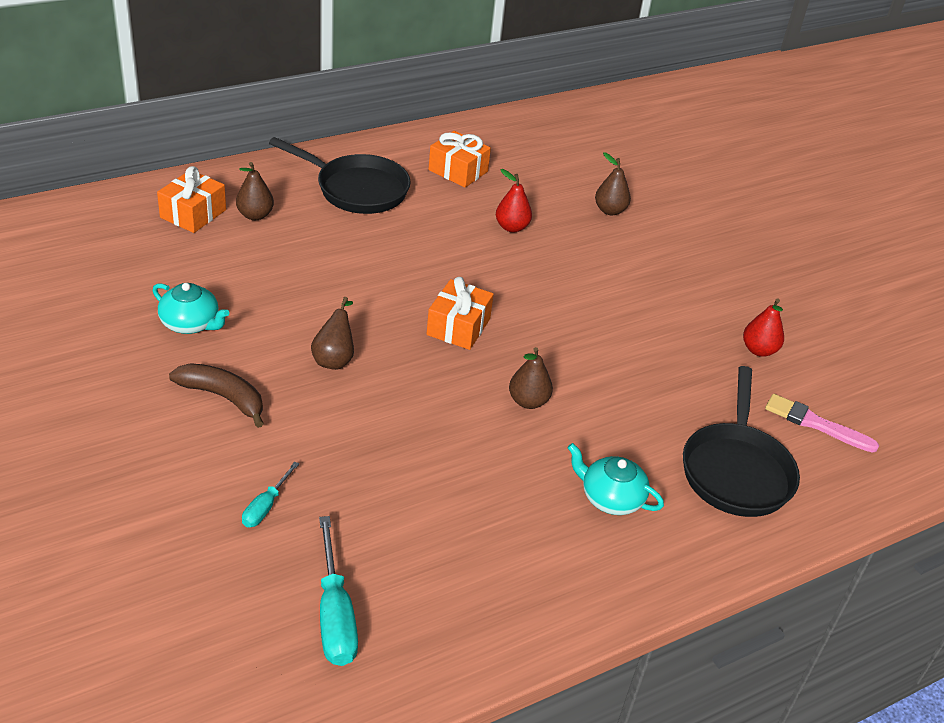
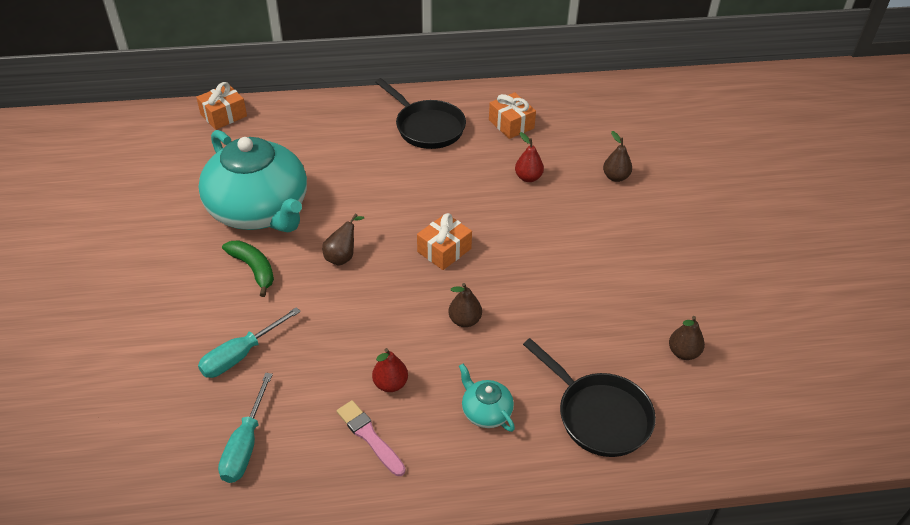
camera: 25 degrees right, 5 degrees up
(191, 323) = (260, 210): turquoise teapot -> turquoise teapot, size x2.47
(193, 214) = (302, 127): orange gift -> orange gift (223, 115)
(223, 397) = (253, 269): brown banana -> green banana
(255, 215) = (344, 136): brown pear -> brown pear (683, 352)
(266, 506) = (241, 355): turquoise screwdriver -> turquoise screwdriver, size x1.76
(736, 470) = (599, 415): black pan -> black pan turned 75 degrees counterclockwise
(759, 350) = (675, 319): red pear -> red pear (390, 384)
(816, 424) = (689, 393): pink brush -> pink brush (369, 436)

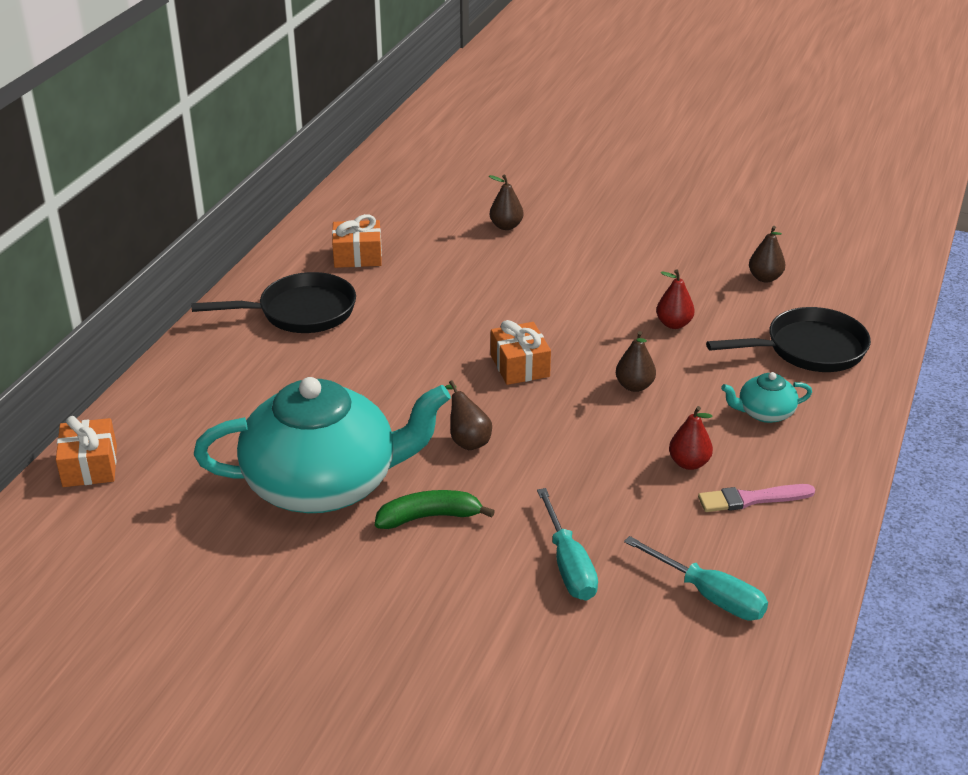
camera: 60 degrees left, 10 degrees down
(528, 177) = (456, 276): red pear -> red pear (674, 324)

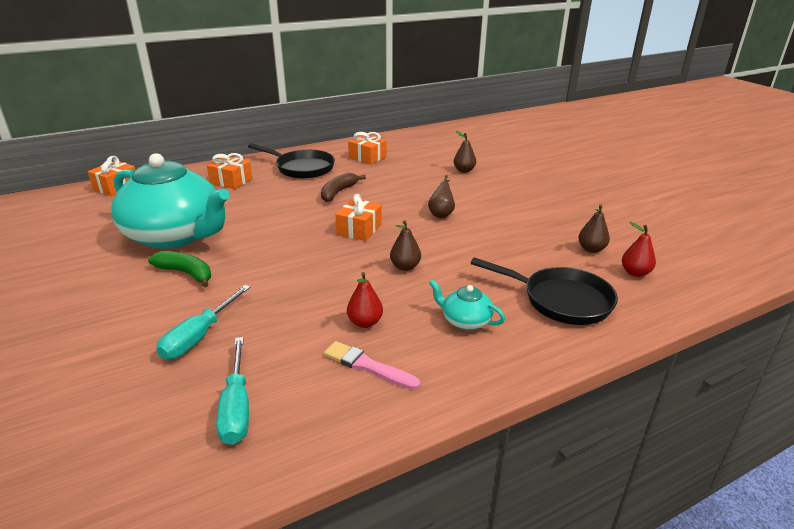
camera: 40 degrees right, 5 degrees down
(242, 377) = (231, 181): none -> orange gift
(412, 327) = (338, 192): none -> brown banana
(467, 440) = (270, 249): brown pear -> brown pear (441, 213)
(674, 324) = (485, 247): red pear -> red pear (635, 273)

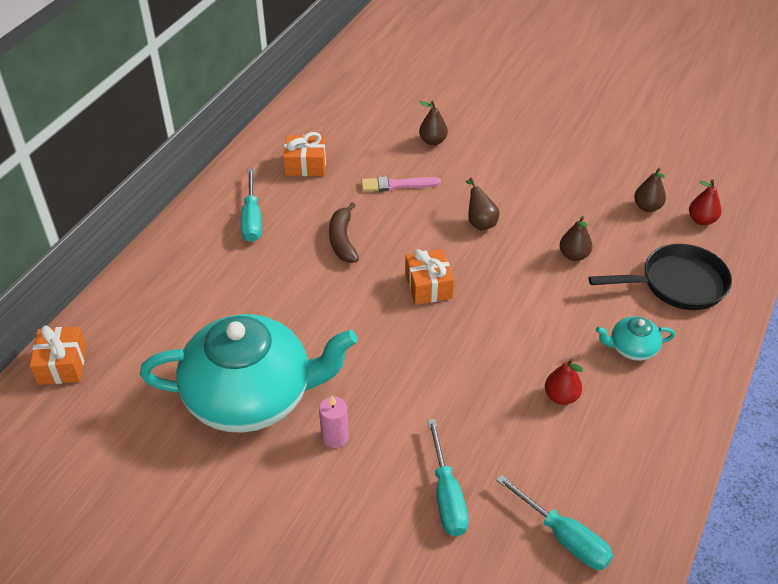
camera: 35 degrees left, 15 degrees up
(186, 273) = (335, 437): green banana -> pink candle
(231, 181) = (196, 282): orange gift -> none
(302, 168) = (252, 219): black pan -> turquoise screwdriver
(368, 366) = (611, 438): pink brush -> pink brush (397, 185)
(405, 267) = (523, 313): brown pear -> brown pear (573, 255)

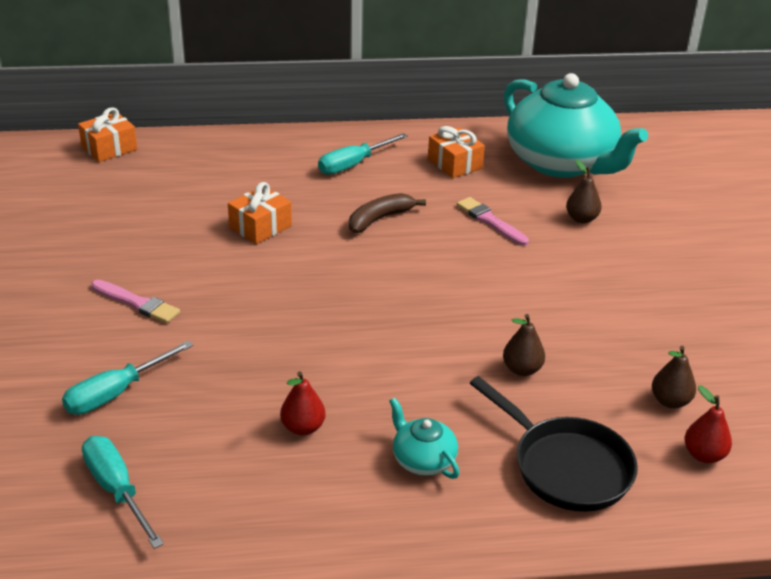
camera: 55 degrees right, 10 degrees down
(251, 396) = (148, 243): turquoise teapot -> turquoise teapot (561, 163)
(335, 437) = (137, 303): pink candle -> pink brush
(428, 286) = (372, 288): orange gift -> orange gift (260, 227)
(480, 222) = (498, 289): brown pear -> none
(564, 537) = (117, 490): turquoise screwdriver -> turquoise screwdriver turned 135 degrees clockwise

